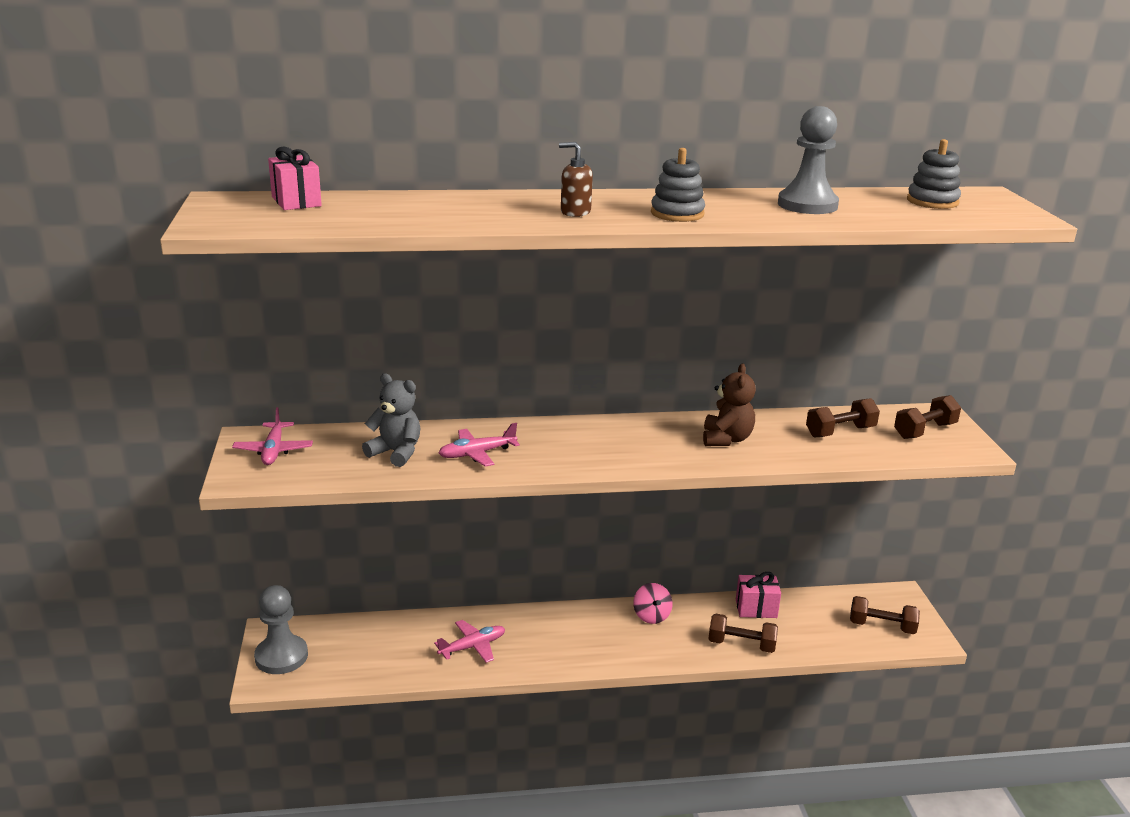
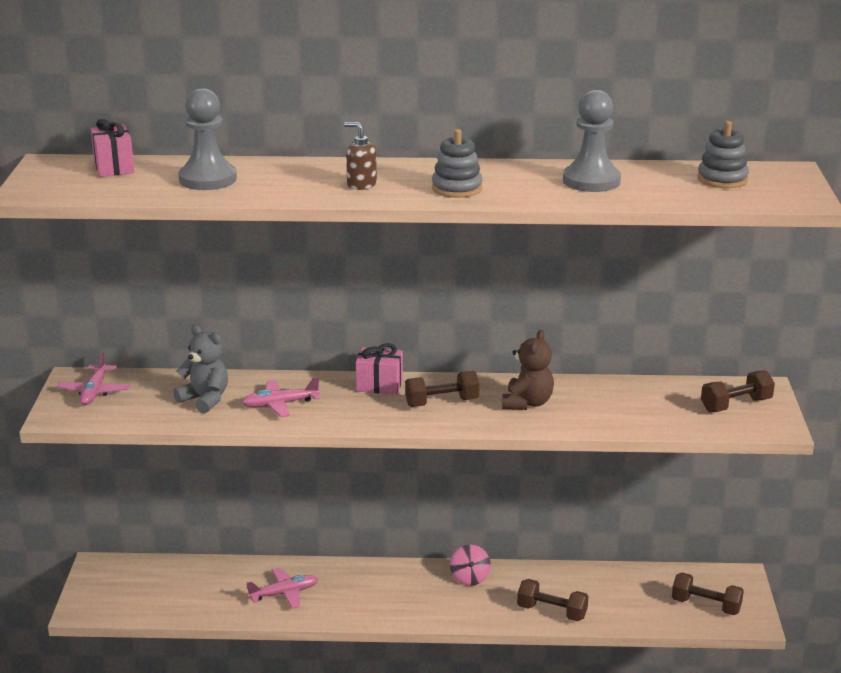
camera: 10 degrees right, 0 degrees up
(281, 656) = (102, 589): grey pawn -> grey pawn (208, 179)
(756, 608) = (580, 579): pink gift -> pink gift (379, 385)
(840, 432) = (647, 402): brown dumbbell -> brown dumbbell (442, 403)

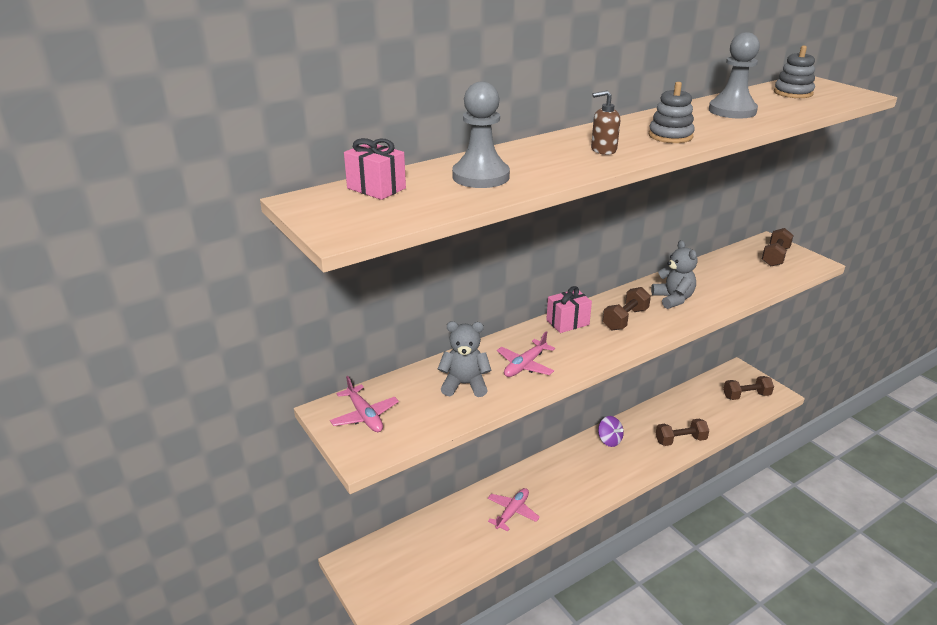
camera: 35 degrees left, 5 degrees up
(470, 578) = (609, 440): pink spinning top -> purple spinning top
(527, 403) = (673, 299): brown teddy bear -> grey teddy bear

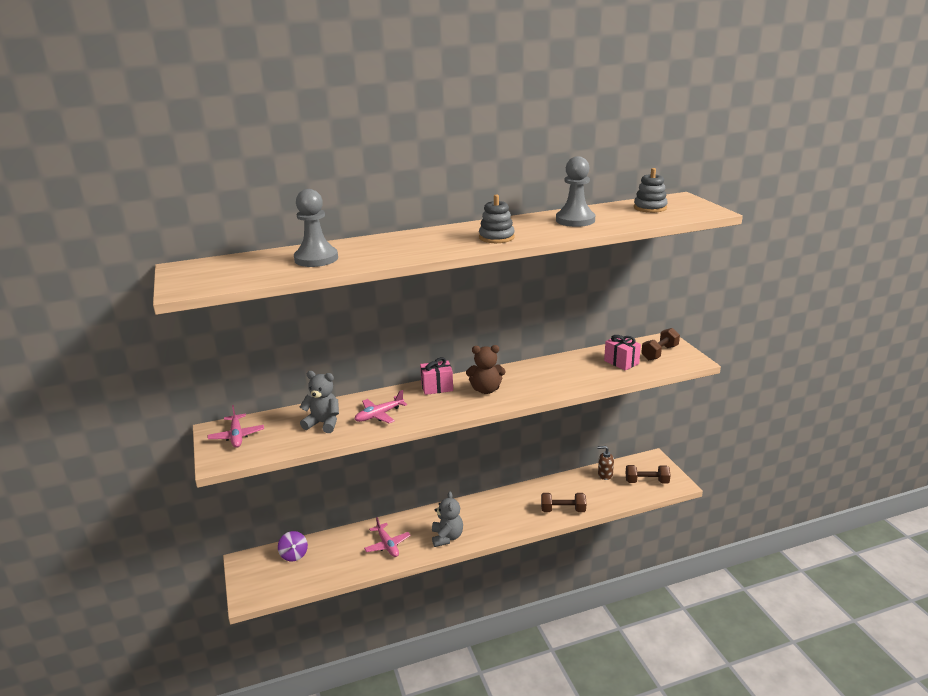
camera: 15 degrees right, 5 degrees down
(376, 188) = (236, 262): pink gift -> pink gift (621, 362)
(512, 512) = (387, 545): pink plane -> pink plane turned 105 degrees clockwise
(603, 150) = (430, 245): brown soap dispenser -> brown soap dispenser (605, 475)
(609, 440) = (500, 501): purple spinning top -> purple spinning top (294, 555)
(625, 319) = (486, 390): brown dumbbell -> brown teddy bear
(673, 299) = (539, 378): grey teddy bear -> grey teddy bear (447, 537)

